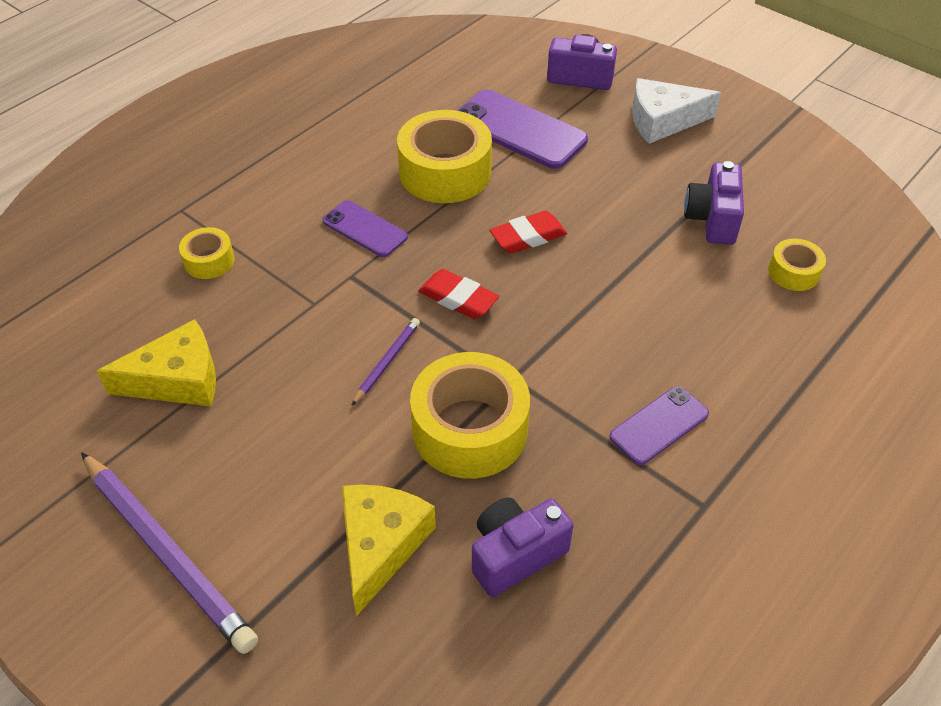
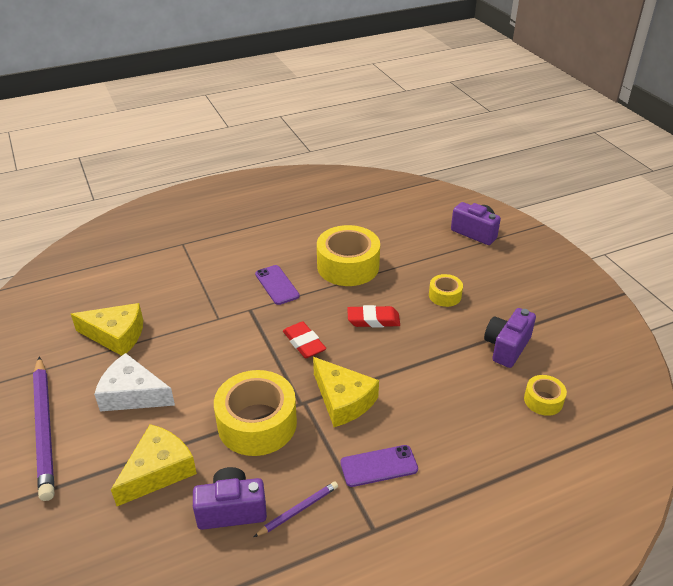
camera: 25 degrees right, 10 degrees down
(209, 261) = (178, 276): yellow tape -> yellow tape (445, 295)
(387, 362) = (236, 366): purple pencil -> purple pencil (298, 510)
(519, 130) = (412, 254): purple phone -> none
(560, 357) = (343, 400): none -> yellow cheese
(663, 121) = (514, 274): white cheese -> white cheese (133, 394)

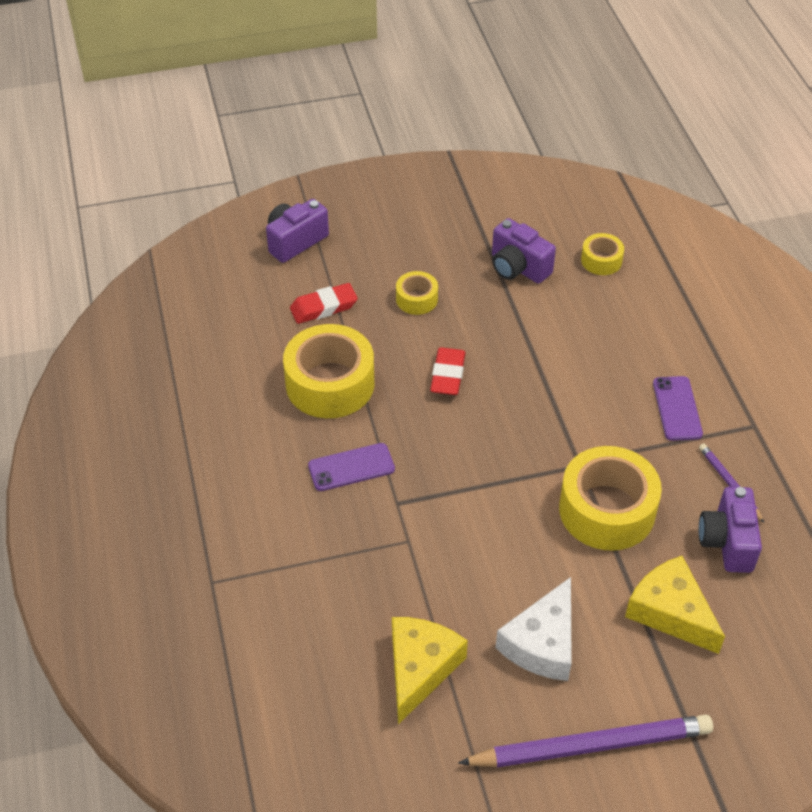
camera: 80 degrees left, 10 degrees up
(304, 343) = (477, 450): red eraser -> red eraser (323, 307)
(343, 400) = (580, 425): yellow cheese -> none

